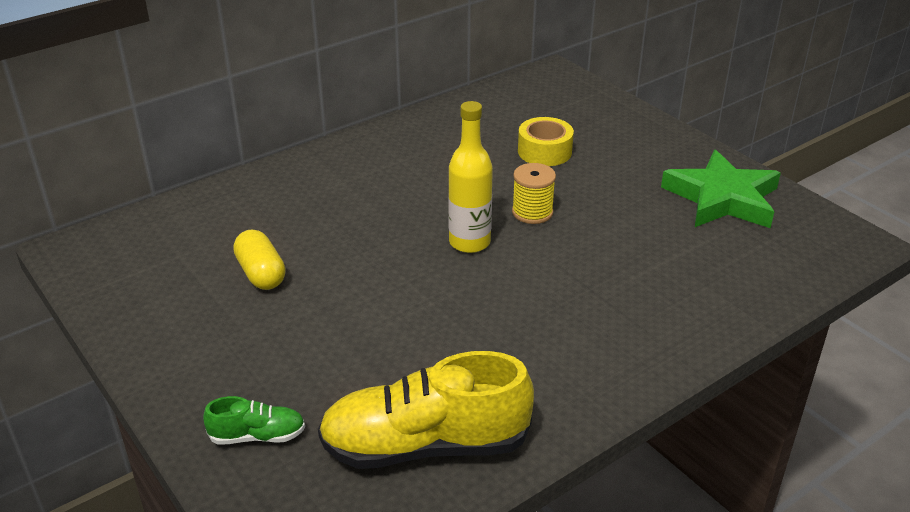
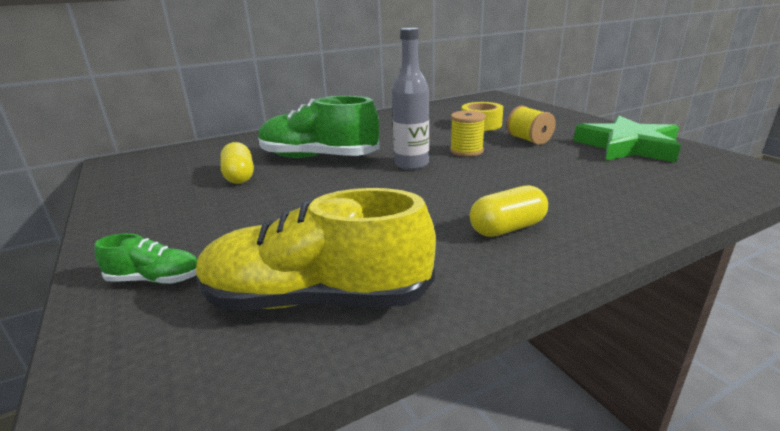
camera: 10 degrees right, 10 degrees down
(348, 232) = (318, 157): none -> green shoe
(469, 242) = (411, 164): yellow bottle -> grey bottle
(588, 345) = (507, 228): none -> yellow capsule
(607, 186) = (528, 140): none -> yellow spool

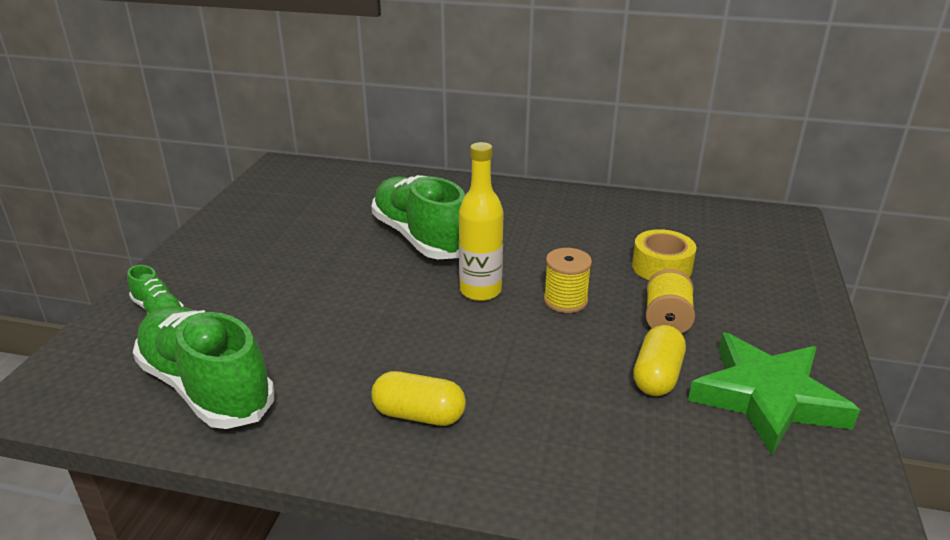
camera: 40 degrees right, 5 degrees up
(239, 176) = (331, 231): yellow capsule -> yellow capsule (657, 376)
(317, 299) = (206, 387): yellow shoe -> green shoe
(411, 164) = (480, 291): grey bottle -> yellow bottle

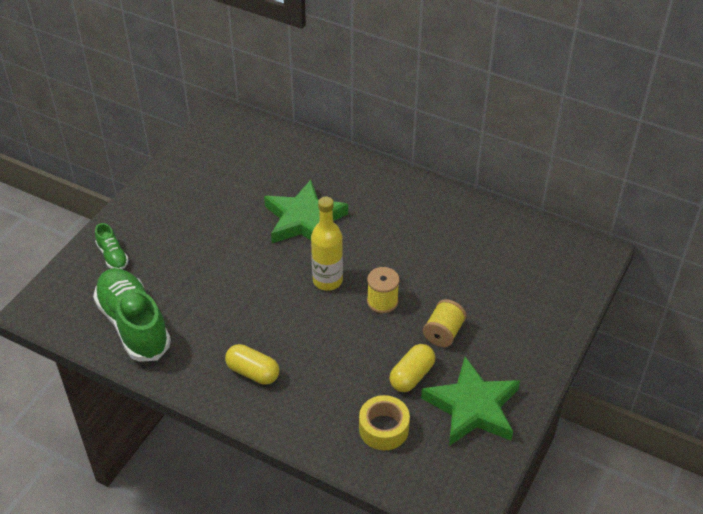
camera: 15 degrees right, 15 degrees up
(420, 238) = (304, 220): green shoe -> green star
(661, 267) = (467, 284): yellow tape -> yellow tape (383, 429)

